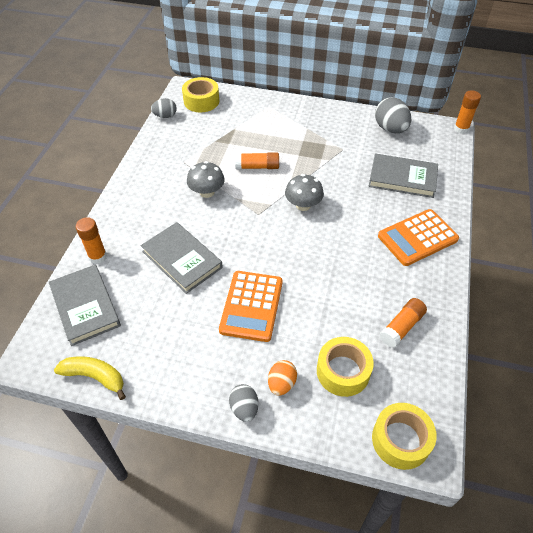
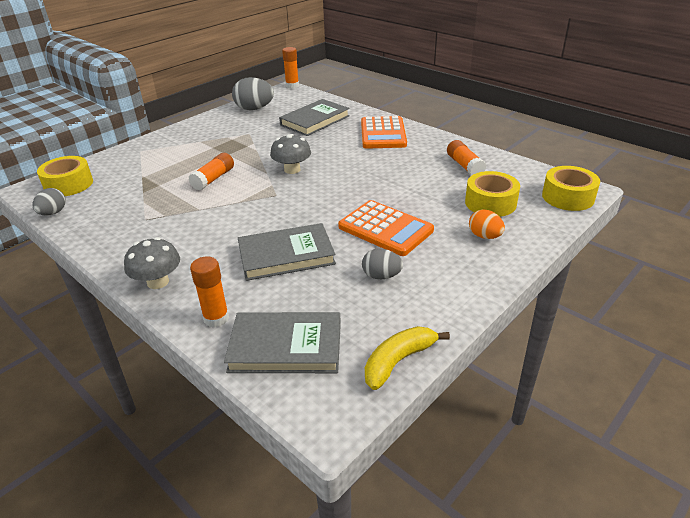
camera: 60 degrees left, 15 degrees down
(207, 192) = (210, 216): grey mushroom -> grey mushroom (158, 282)
(244, 408) = (500, 264): grey egg -> grey egg (381, 276)

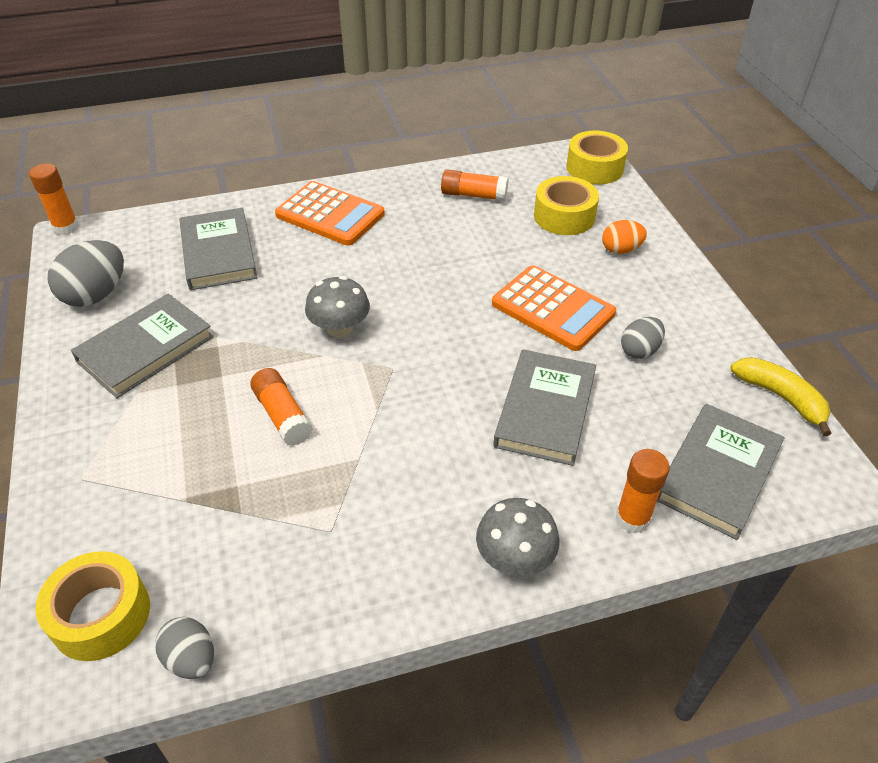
camera: 60 degrees left, 10 degrees up
(229, 132) = (145, 349): none -> grey book
(385, 229) = (553, 309): orange calculator -> orange calculator turned 60 degrees clockwise
(398, 361) = (781, 397): yellow banana -> yellow banana turned 150 degrees clockwise

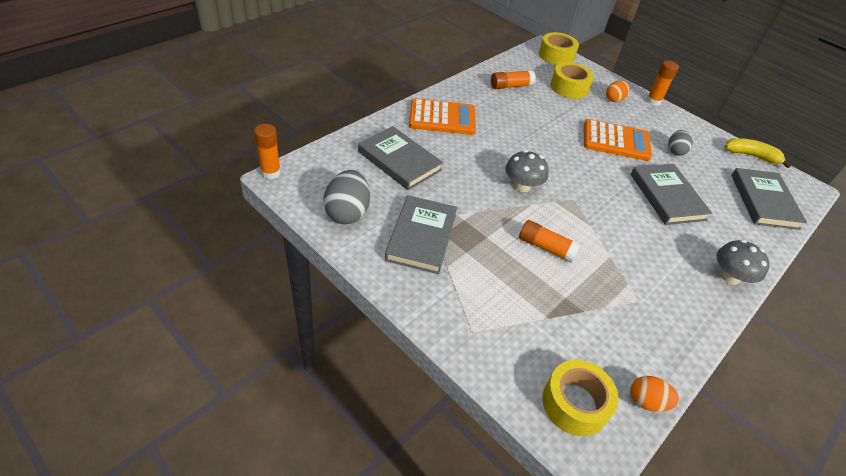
camera: 35 degrees left, 0 degrees up
(191, 659) = (646, 401): grey egg -> orange egg
(632, 518) = (754, 236): orange glue stick -> orange glue stick (653, 101)

